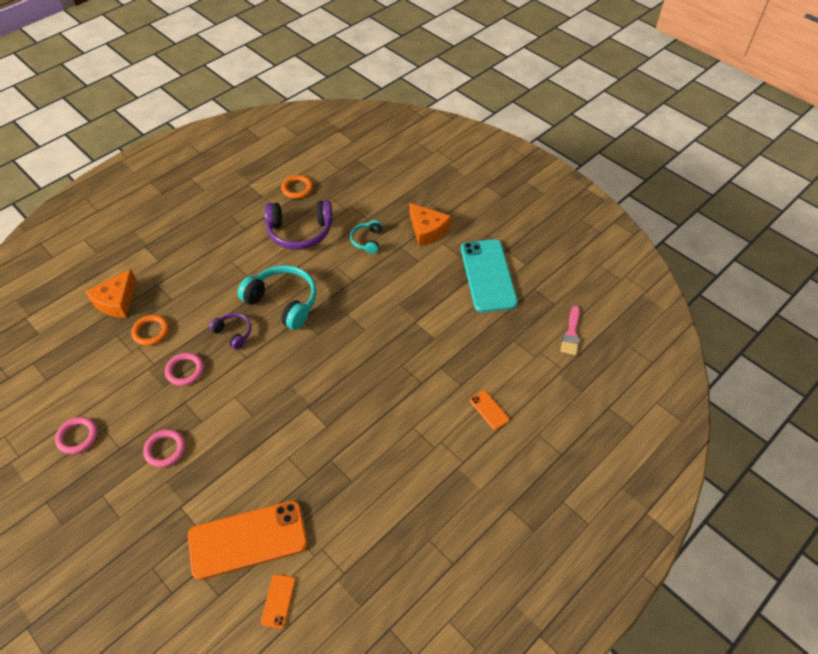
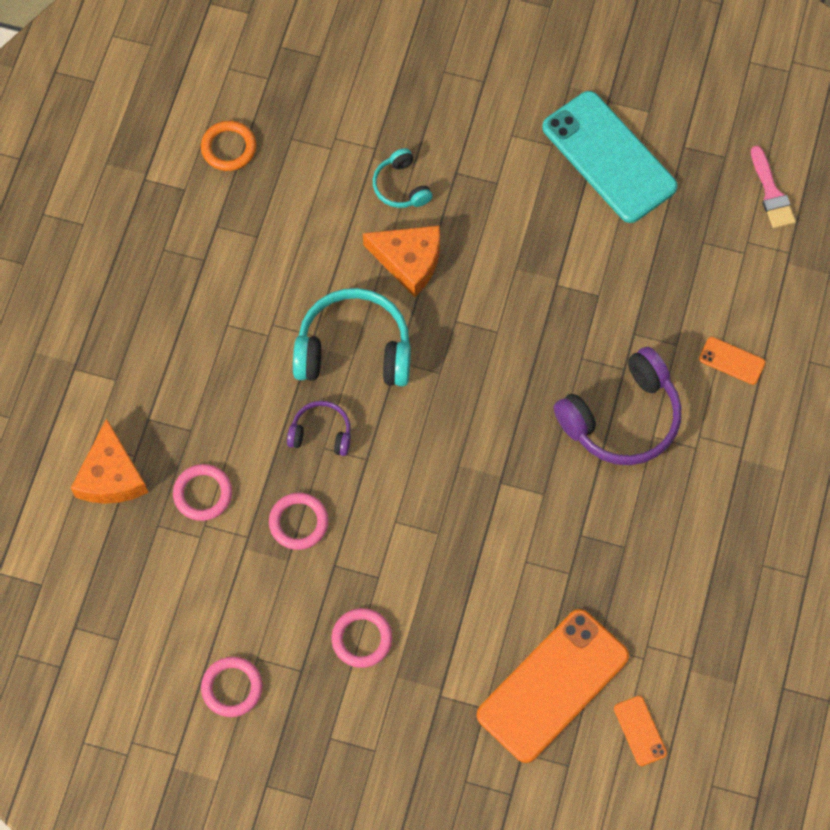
camera: 30 degrees left, 15 degrees up
(151, 332) = (203, 494): orange ring -> pink ring
(300, 232) = (291, 222): purple headphones -> purple headphones (622, 418)
(427, 230) = (476, 123): orange cheese -> orange cheese (409, 261)

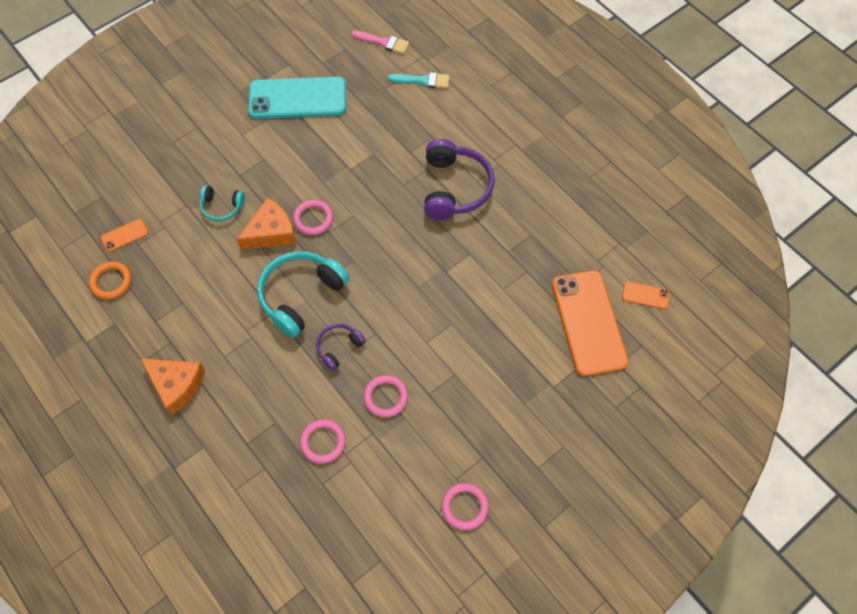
camera: 55 degrees left, 5 degrees down
(111, 476) = (266, 492): orange cheese -> orange cheese (176, 385)
(362, 639) = (487, 408): pink ring -> pink ring (313, 219)
(732, 361) = (463, 118): orange phone -> orange phone (124, 235)
(751, 278) = (423, 80): none -> turquoise brush

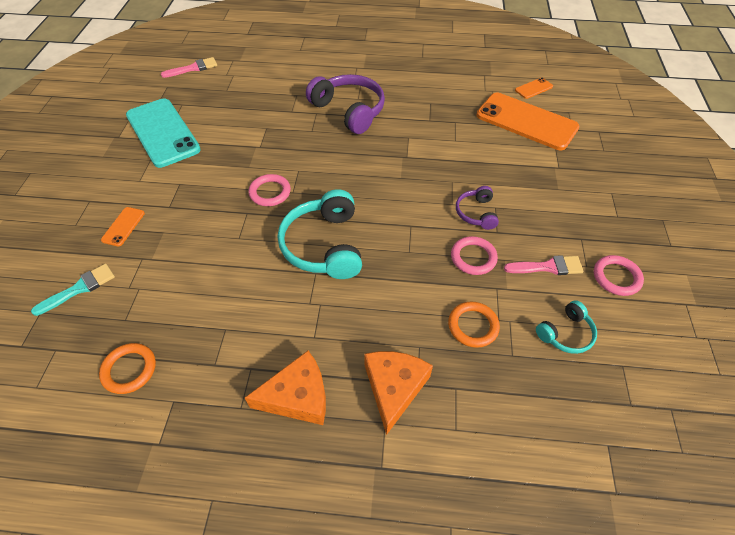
camera: 45 degrees left, 10 degrees down
(124, 235) = (102, 323): orange phone -> orange phone (123, 226)
(222, 207) = (179, 237): turquoise headphones -> turquoise headphones (565, 333)
(271, 232) = (245, 223): orange cheese -> orange cheese (394, 388)
(297, 98) = (163, 132): turquoise phone -> turquoise phone turned 75 degrees counterclockwise
(323, 442) = (473, 326): pink ring -> orange ring
(339, 347) = (398, 255): purple headphones -> purple headphones (476, 213)
(423, 80) = (250, 71): turquoise brush -> turquoise brush (79, 288)
(427, 453) = (548, 267): none -> pink brush

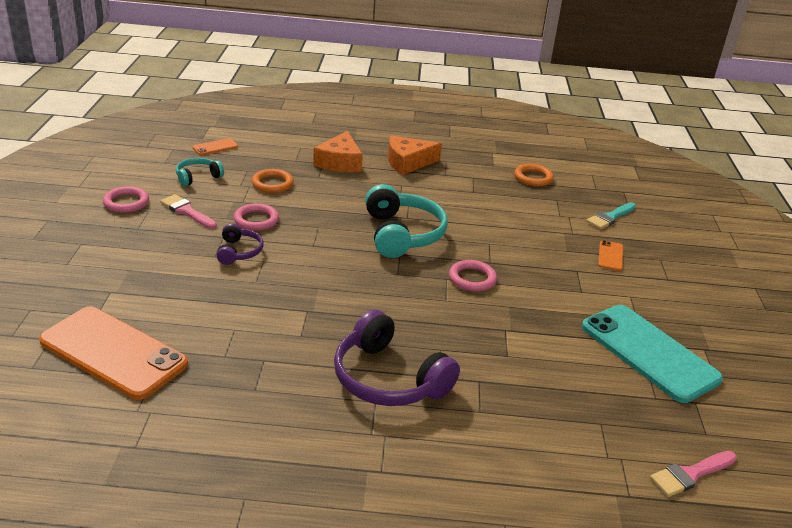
camera: 175 degrees right, 20 degrees down
(533, 88) = (59, 413): orange phone -> orange phone (215, 147)
(548, 267) = (187, 211): pink brush -> pink brush turned 45 degrees clockwise

